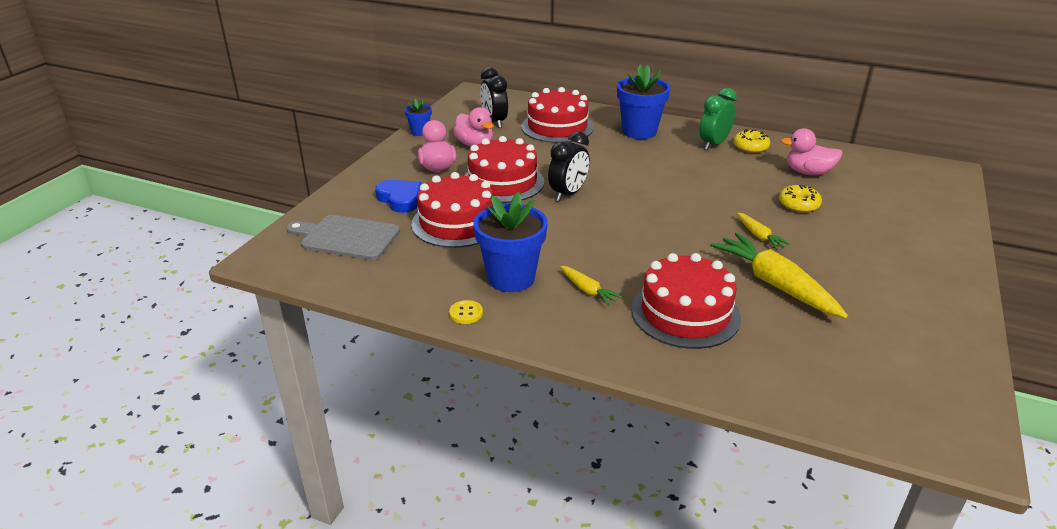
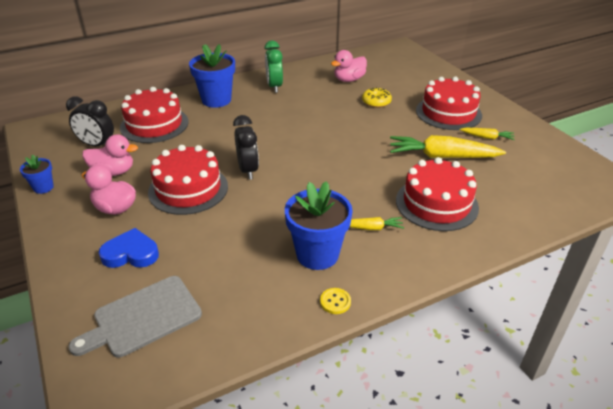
camera: 50 degrees left, 5 degrees up
(457, 223) = (210, 241): red cake -> red cake (448, 113)
(750, 147) = (296, 78): yellow donut -> none
(759, 236) = (390, 132): yellow carrot -> yellow carrot (487, 137)

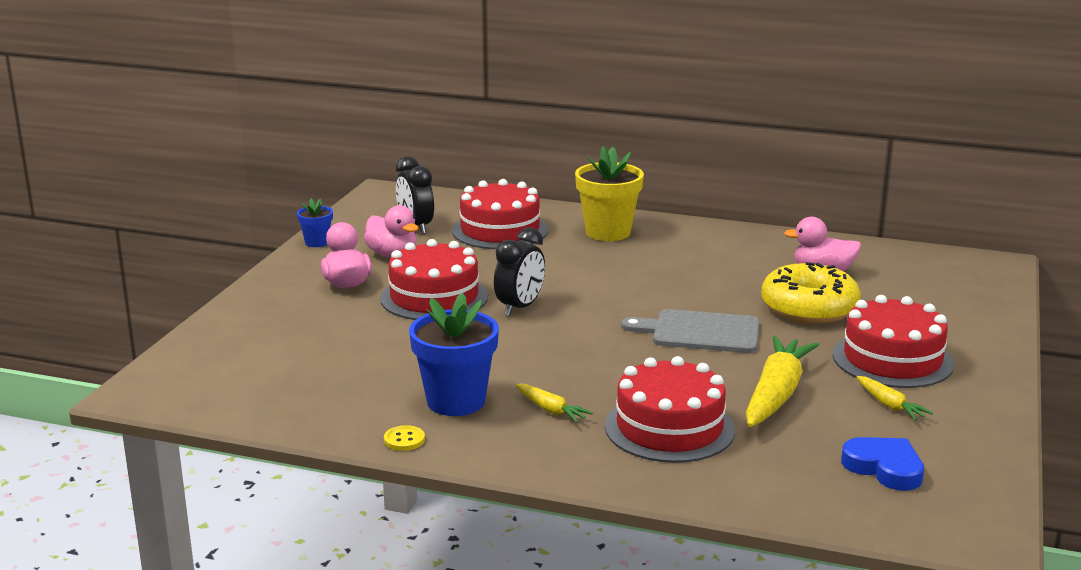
camera: 45 degrees right, 15 degrees down
(131, 253) = (303, 321): blue heart -> blue heart (884, 468)
(143, 317) = (241, 367): grey cutting board -> grey cutting board (700, 332)
(216, 100) = (608, 232): blue flower pot -> yellow flower pot
(274, 87) = (704, 244): green clock -> none
(376, 102) = (809, 309): yellow donut -> yellow donut, size x1.90
(441, 156) = (776, 394): yellow carrot -> yellow carrot turned 60 degrees clockwise

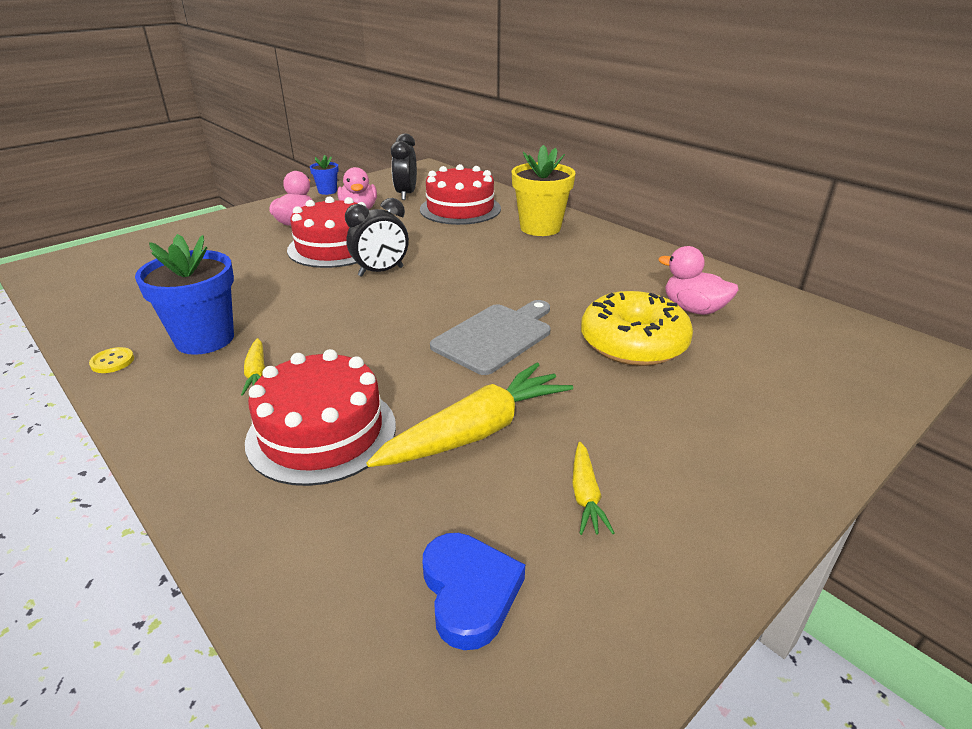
camera: 30 degrees right, 10 degrees up
(700, 332) = (495, 336): grey cutting board -> grey cutting board turned 90 degrees clockwise
(892, 359) = (658, 432): red cake -> none

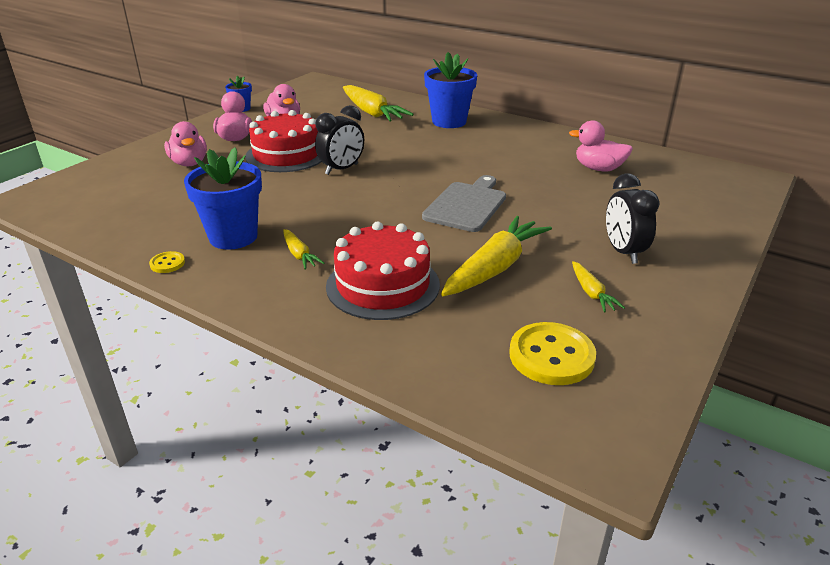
camera: 15 degrees left, 0 degrees up
(229, 245) = (189, 163): none -> pink duck
(406, 194) = (316, 105): black clock -> black clock (623, 252)
(460, 209) = (372, 113): red cake -> yellow carrot
(469, 592) = (551, 356): blue heart -> yellow button
(540, 228) = (449, 122): yellow flower pot -> blue flower pot
(633, 343) = (569, 197): yellow donut -> none

